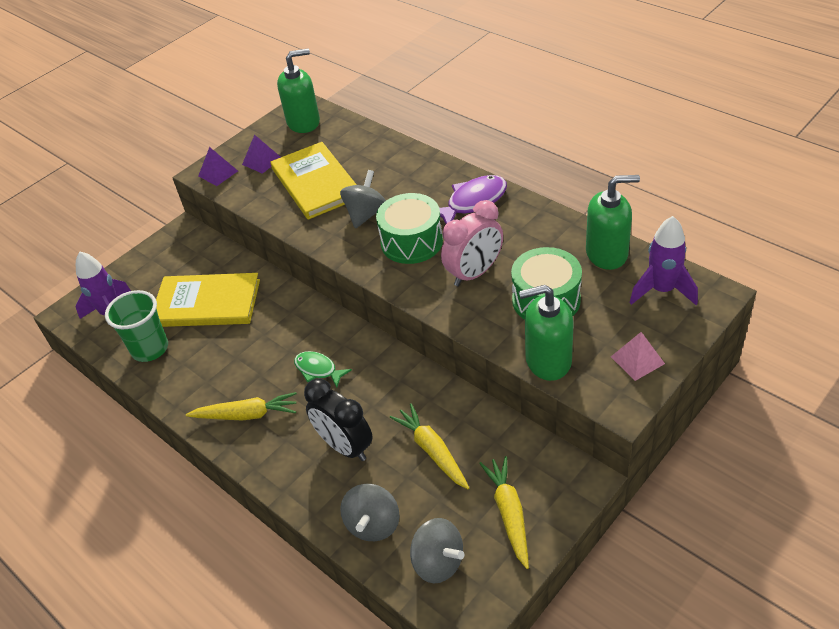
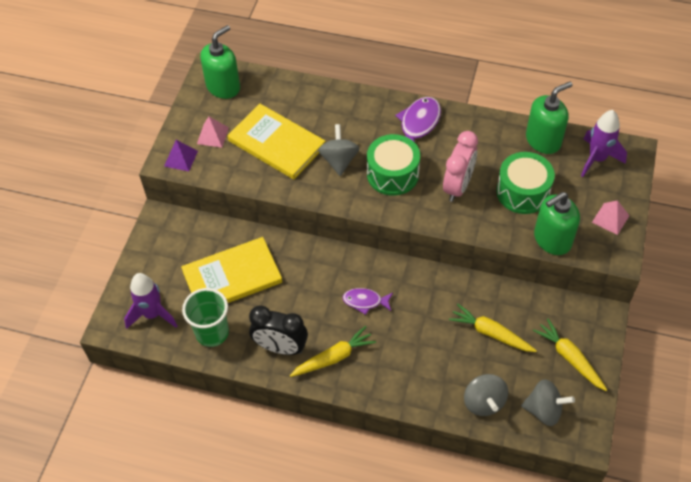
camera: 30 degrees left, 10 degrees up
(262, 161) = (212, 135): purple pyramid -> pink pyramid
(318, 370) = (365, 301): green fish -> purple fish
(345, 446) = (426, 354): black clock -> black clock (280, 347)

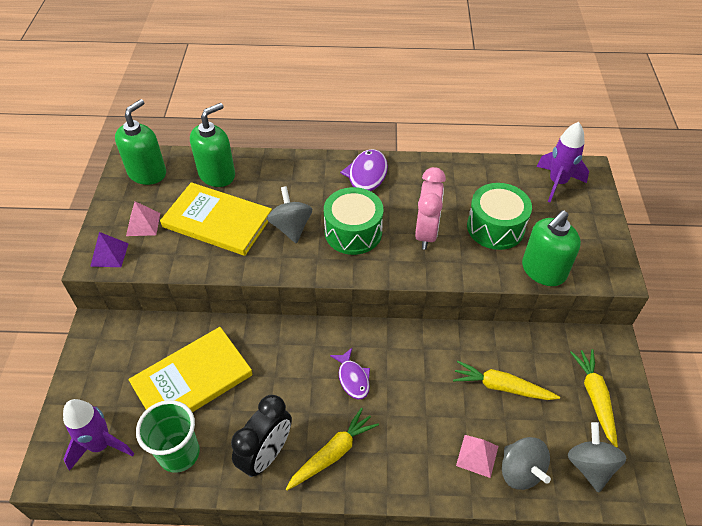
camera: 15 degrees left, 5 degrees down
(280, 347) = (266, 454): black clock -> black clock turned 60 degrees counterclockwise
(365, 301) = (353, 378): purple fish -> purple fish turned 105 degrees counterclockwise
(543, 140) = (498, 174): green soap dispenser -> green soap dispenser (217, 174)
(544, 410) = (590, 466): grey spinning top -> grey spinning top turned 90 degrees counterclockwise
(569, 358) = (594, 397): yellow carrot -> yellow carrot turned 45 degrees clockwise
(610, 219) = (594, 239): pink pyramid -> pink pyramid (477, 456)

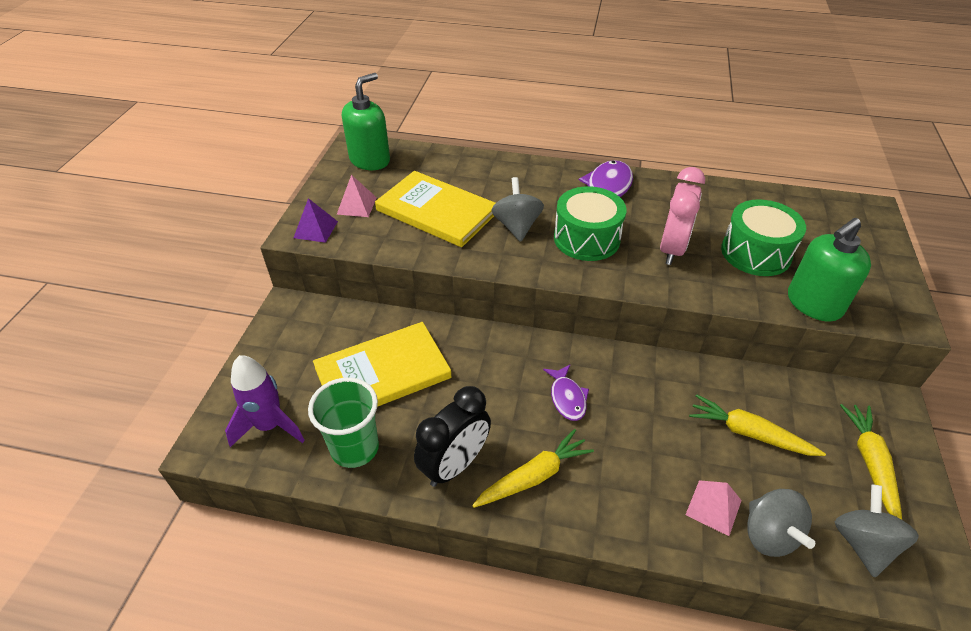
camera: 10 degrees right, 5 degrees down
(217, 174) = (443, 169): green soap dispenser -> none
(557, 183) = (833, 217): purple rocket -> none

